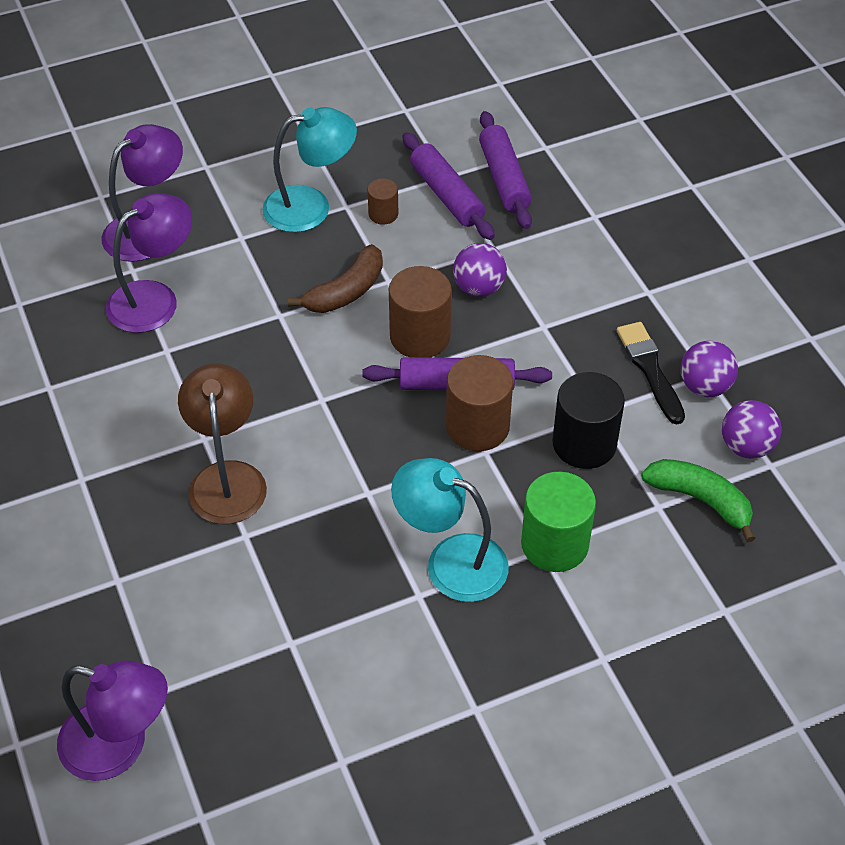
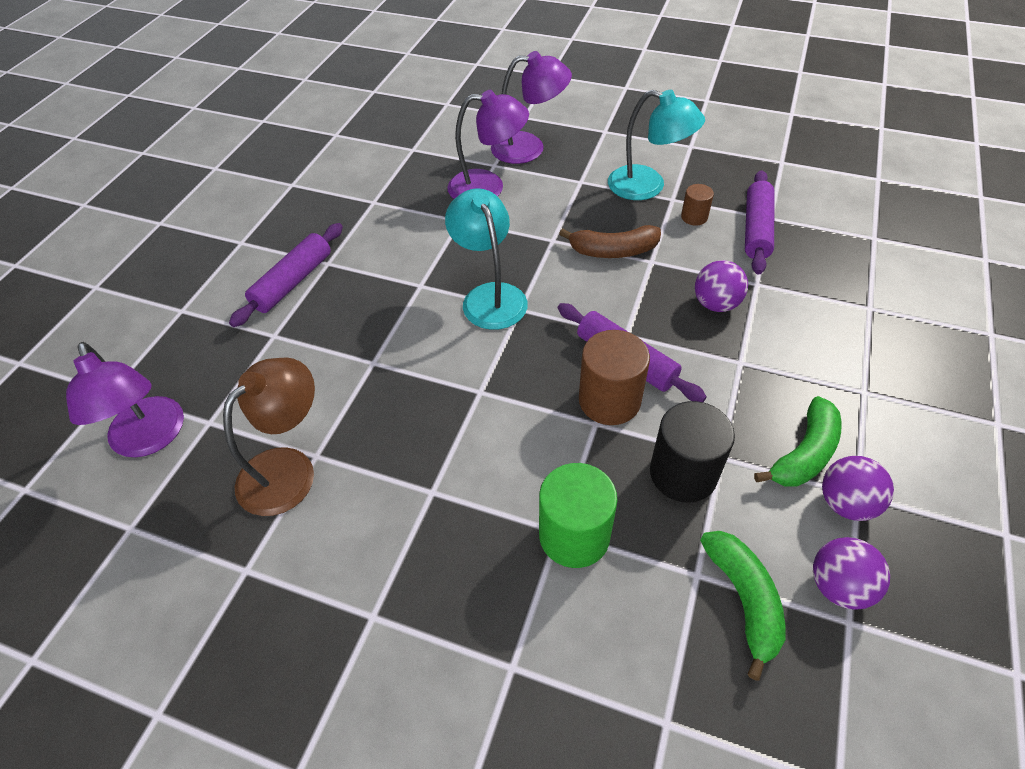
camera: 45 degrees right, 0 degrees up
(227, 478) = (405, 318): brown lamp -> brown lamp (288, 468)
(420, 336) = (634, 310): brown cylinder -> none
(451, 561) = (482, 485): turquoise lamp -> turquoise lamp (490, 296)
(504, 179) = (816, 242): purple rolling pin -> purple rolling pin (293, 282)
(650, 369) = (804, 453): black brush -> green banana

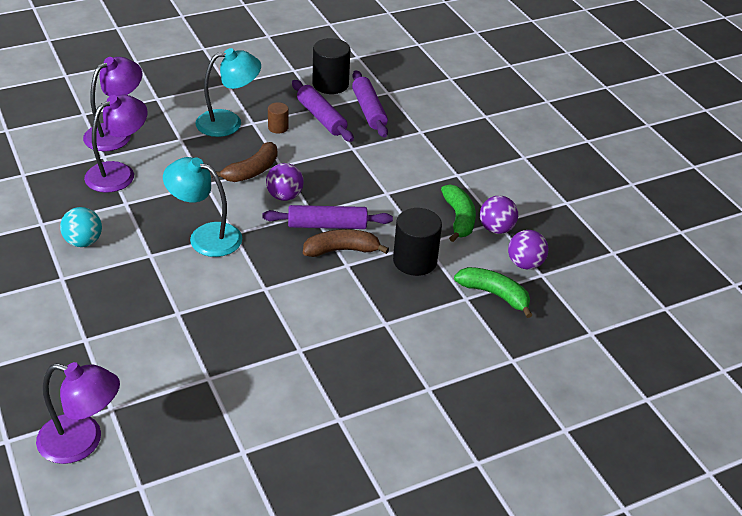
camera: 50 degrees left, 10 degrees down
(288, 468) = (200, 394): brown lamp -> none
(293, 282) = (52, 303): purple rolling pin -> purple rolling pin (369, 110)
(383, 238) = (83, 242): none -> turquoise ball
(574, 535) = (394, 320): green cylinder -> none
(609, 400) = (341, 250): brown cylinder -> brown banana
(715, 304) = (343, 170): purple ball -> purple ball (284, 196)
(809, 196) = (330, 84): none -> black cylinder

